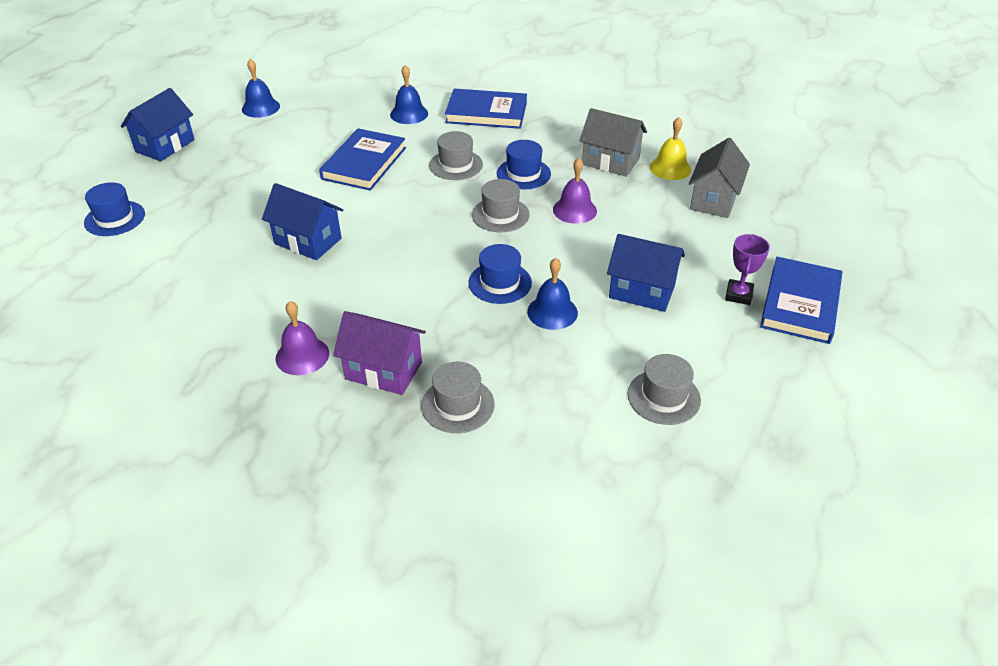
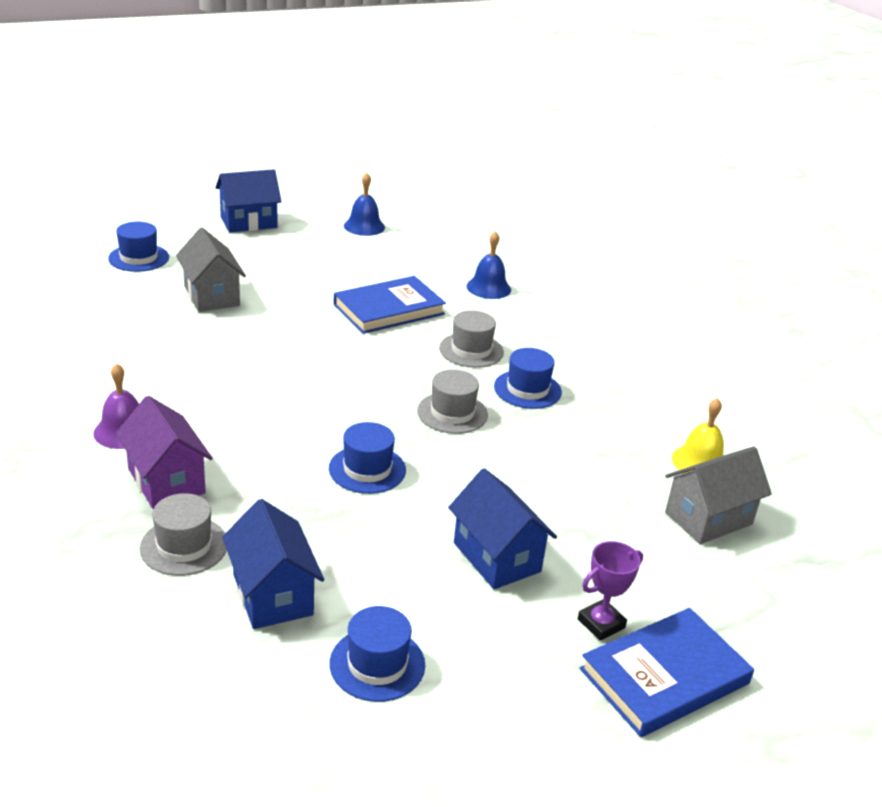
camera: 35 degrees right, 10 degrees down
(308, 241) = (253, 347): blue house -> blue house (273, 594)
(486, 113) = (567, 320): blue book -> none
(552, 312) = (379, 522): blue bell -> none
(574, 210) = (534, 447): purple bell -> none
(610, 161) = (638, 423): grey house -> grey house (212, 296)
(663, 397) = (377, 664): grey hat -> blue hat

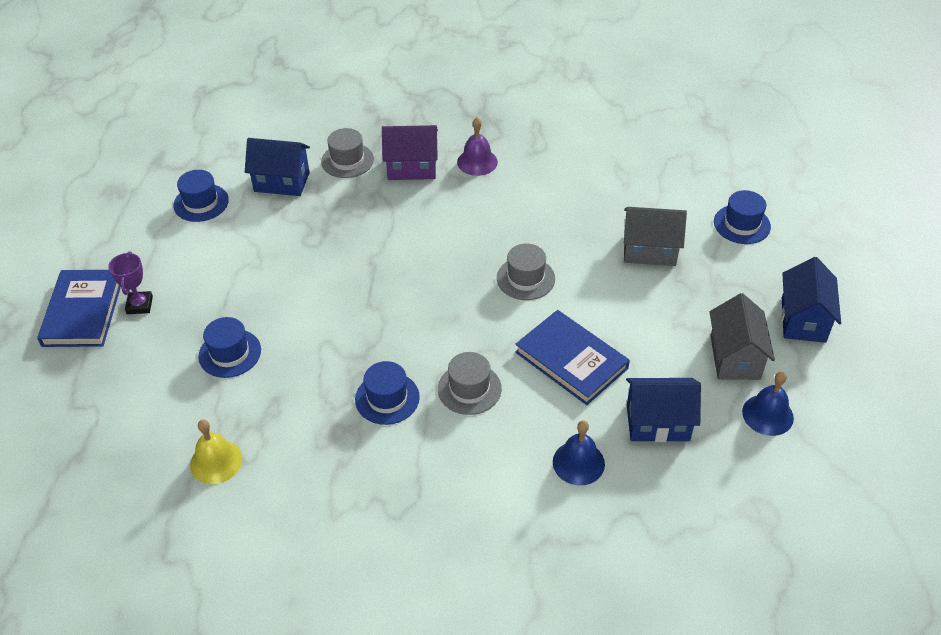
camera: 125 degrees right, 15 degrees up
(367, 469) = (357, 258): blue hat -> blue hat (230, 353)
(389, 309) = (571, 360): blue book -> blue book turned 45 degrees counterclockwise
(452, 413) = (388, 332): grey hat -> grey hat (525, 278)
(496, 557) = (228, 284): blue house -> blue house (657, 422)
(708, 518) = (161, 422): grey house -> grey house (735, 357)

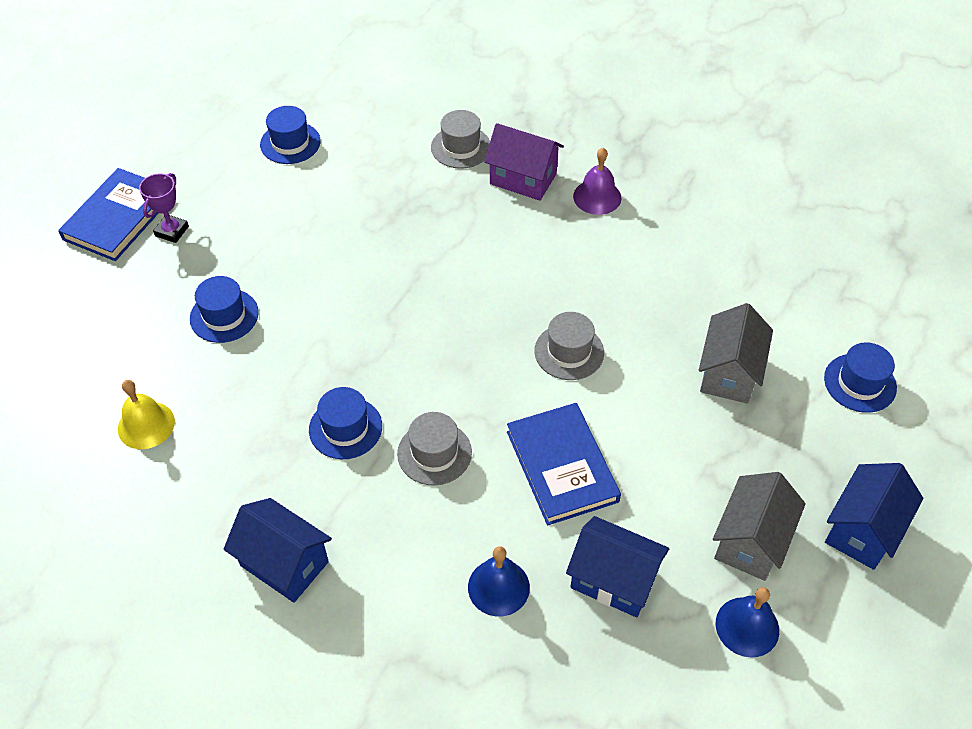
camera: 25 degrees right, 5 degrees up
(282, 182) = (381, 148): blue house -> blue house (284, 564)
(649, 250) = (729, 373): grey house -> grey house turned 75 degrees clockwise

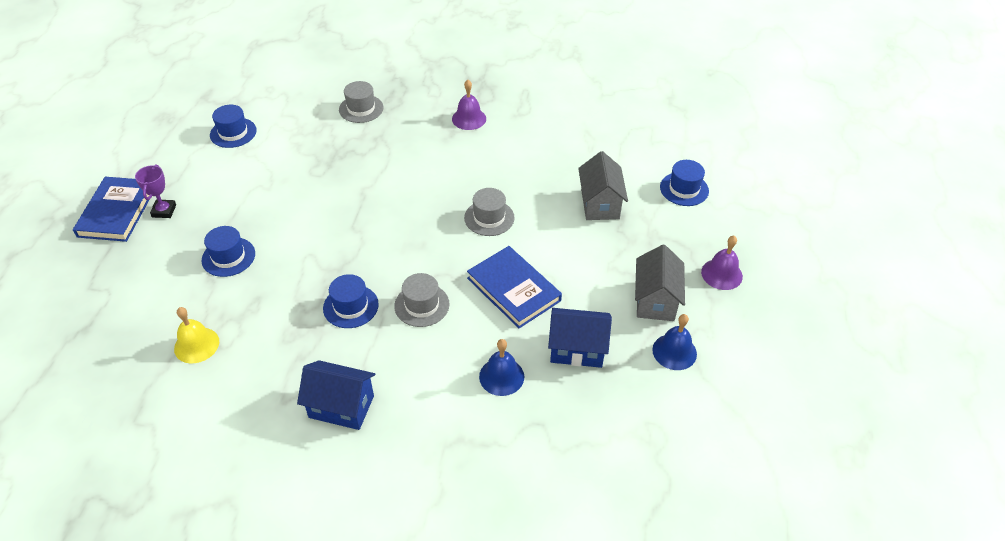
camera: 20 degrees left, 5 degrees down
(523, 179) = (413, 119): purple house -> none
(863, 530) = (721, 274): blue house -> purple bell

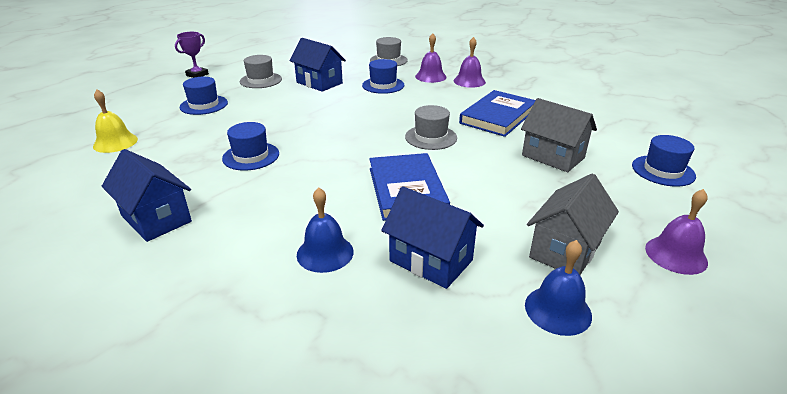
camera: 30 degrees right, 15 degrees down
(117, 212) = (170, 69): blue book -> blue book (498, 116)
(233, 133) = (288, 53): blue hat -> blue hat (383, 85)
(319, 175) = (319, 83): none -> blue house
(422, 305) = (309, 174): grey hat -> grey hat (261, 80)
(426, 124) = (430, 76): none -> purple bell
(600, 204) = (553, 157): grey house -> grey house turned 75 degrees counterclockwise

